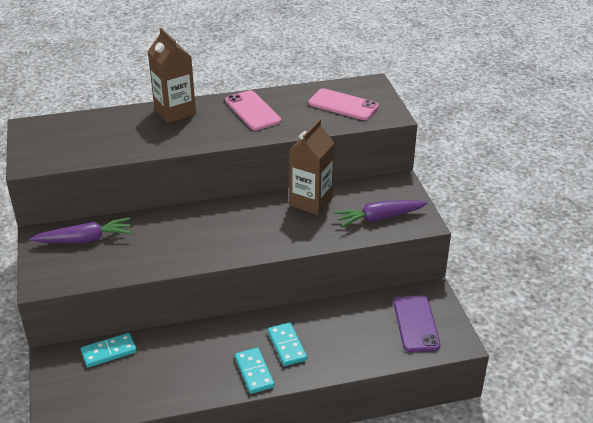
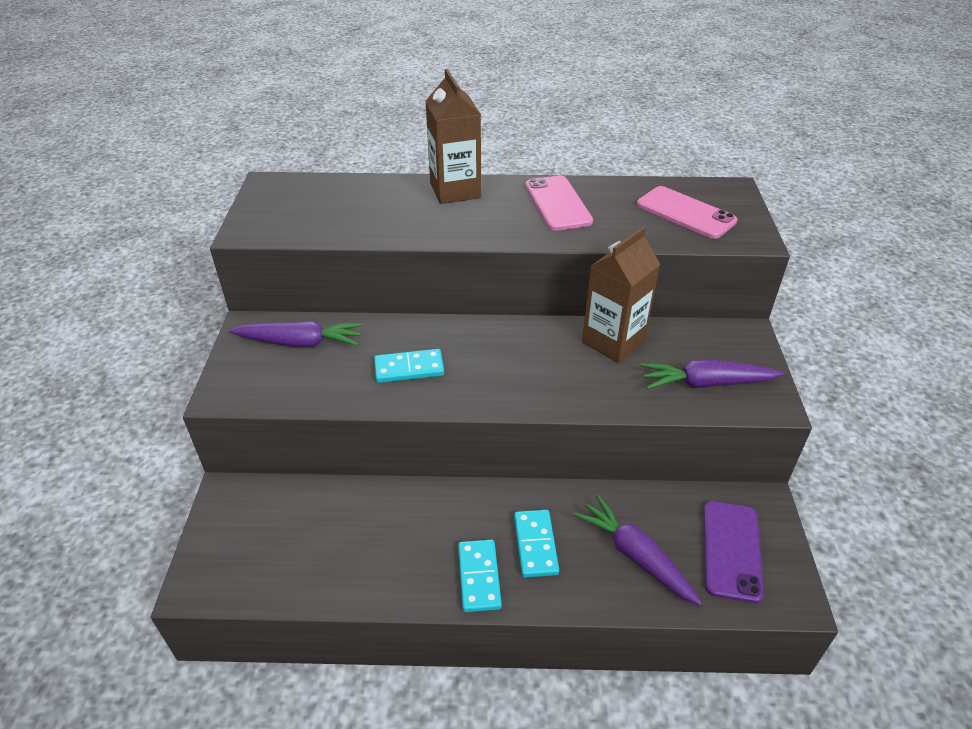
camera: 15 degrees right, 5 degrees up
(109, 352) = (298, 500): turquoise domino -> turquoise domino (409, 368)
(355, 339) = (635, 556): none -> purple carrot

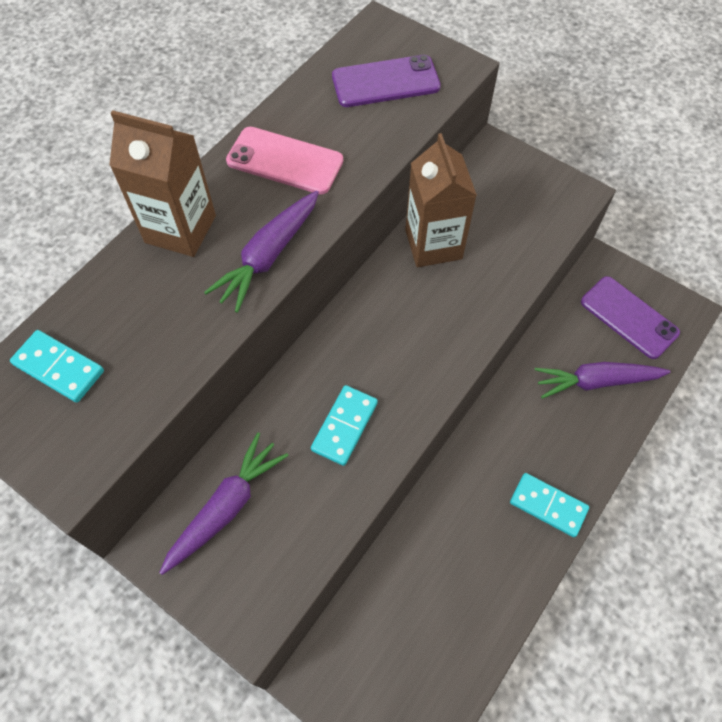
camera: 55 degrees left, 20 degrees up
(535, 545) = (543, 444): turquoise domino -> turquoise domino (58, 368)
(685, 213) = (385, 82): pink phone -> purple phone
(706, 383) = (528, 218): purple carrot -> purple carrot (268, 256)

